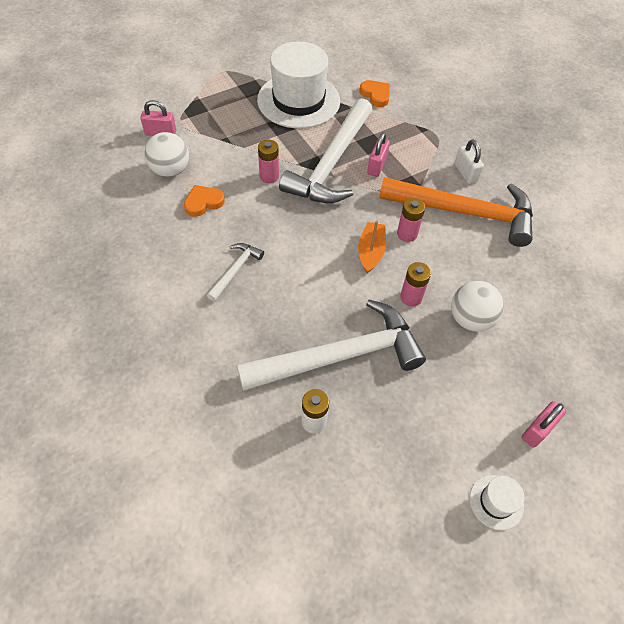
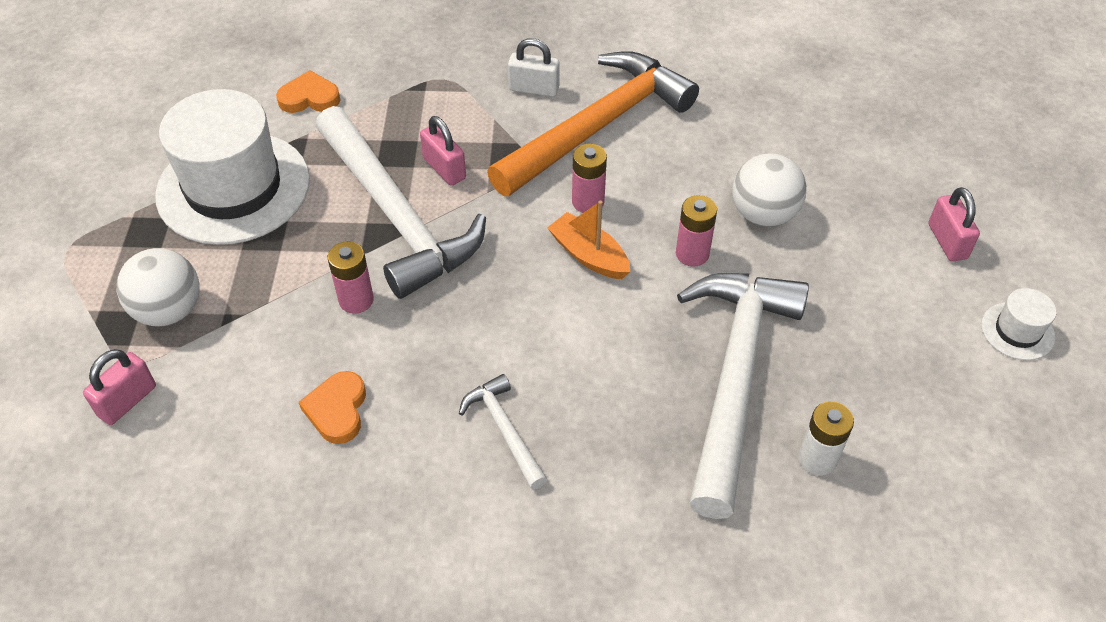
camera: 55 degrees left, 5 degrees down
(170, 170) = (228, 425): white ball -> white ball (169, 311)

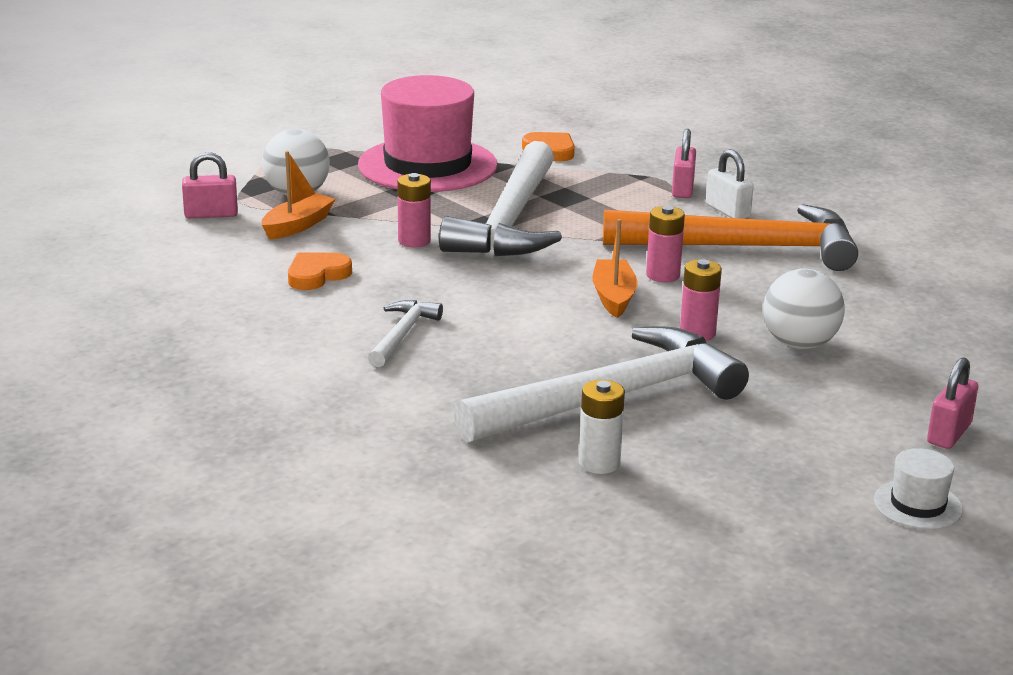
camera: 45 degrees right, 25 degrees down
(230, 355) = (297, 226): none -> orange boat
(233, 187) = (427, 165): white hat -> pink hat
(444, 168) = (584, 216): pink padlock -> pink padlock (682, 189)

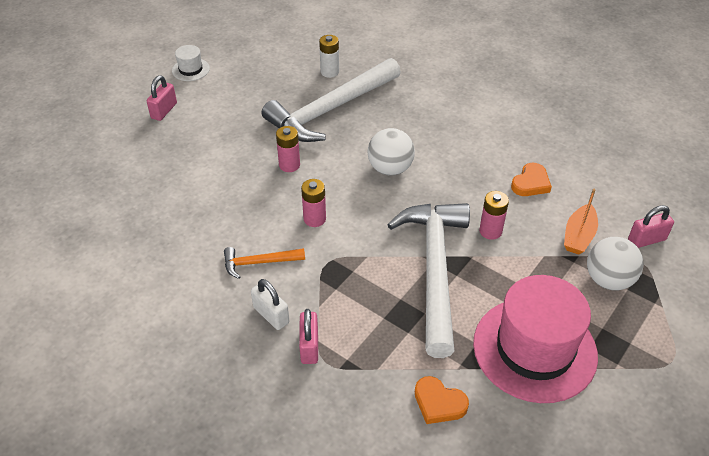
camera: 170 degrees right, 20 degrees up
(403, 334) = (453, 139): white hammer -> none
(613, 297) = (343, 191): orange boat -> none
(745, 248) = (258, 263): orange hammer -> orange hammer, size x0.45
(799, 344) = (230, 165): white ball -> white ball (390, 169)

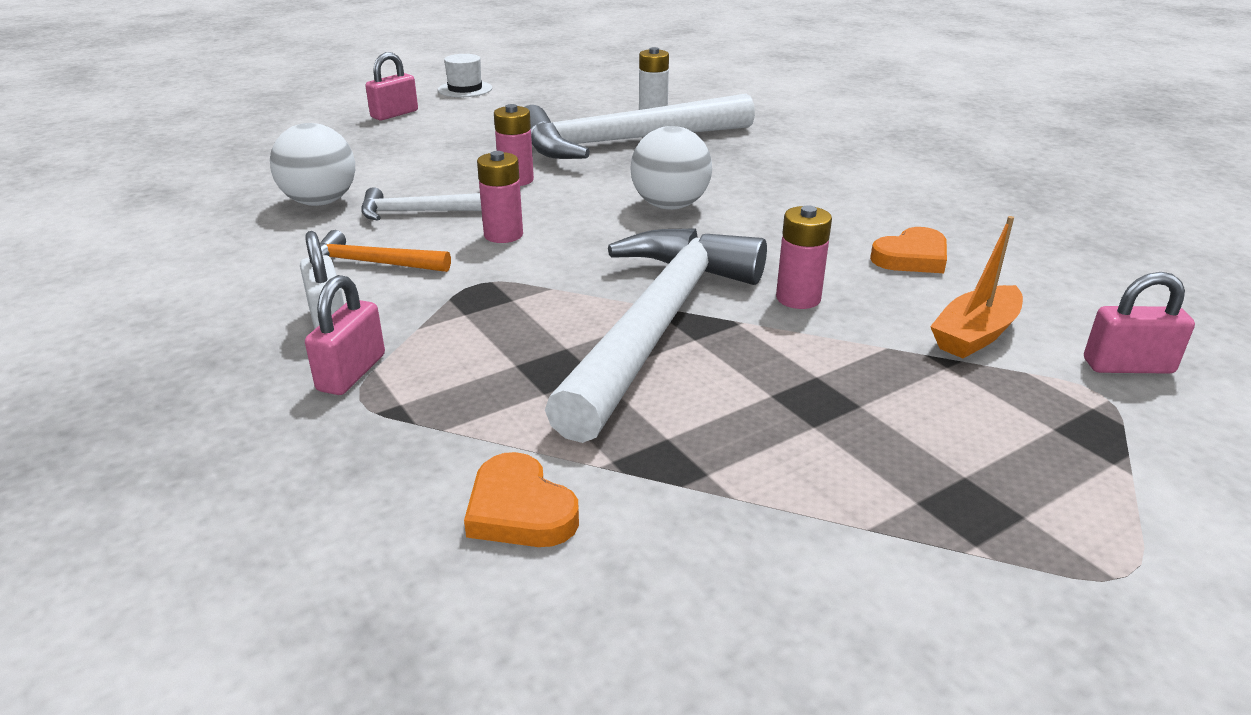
camera: 20 degrees right, 15 degrees down
(251, 211) = (416, 212): none -> white hammer
(534, 349) = (787, 474): pink hat -> none
(608, 280) = (1013, 406): white ball -> white ball (320, 202)

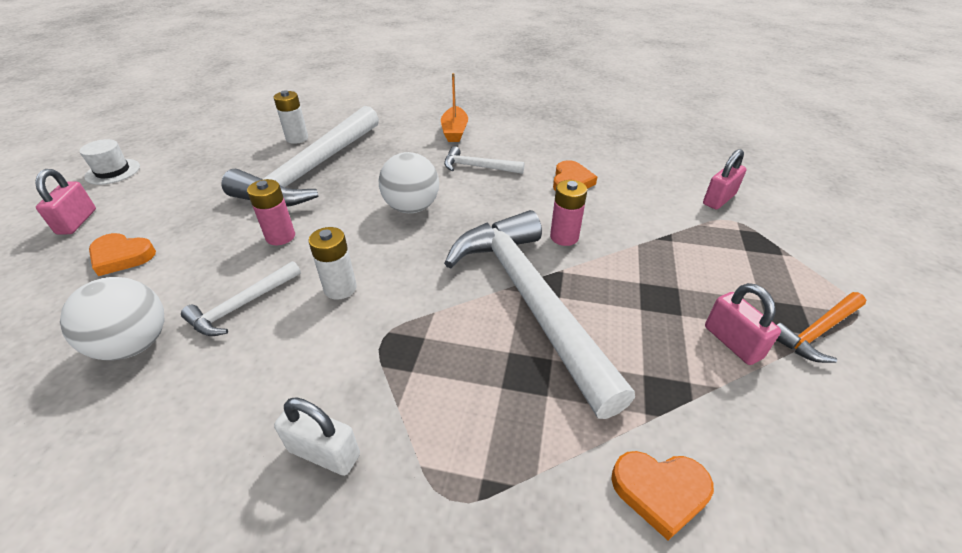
camera: 45 degrees left, 10 degrees up
(352, 373) = (411, 482): pink padlock -> pink padlock (732, 342)
(371, 263) = (275, 375): orange hammer -> orange hammer (816, 332)
(389, 147) = (122, 256): none -> orange heart
(503, 235) = (340, 288): pink battery -> white battery
(809, 200) = (477, 167): none -> white hammer
(975, 335) = (655, 215): orange boat -> orange boat (454, 131)

